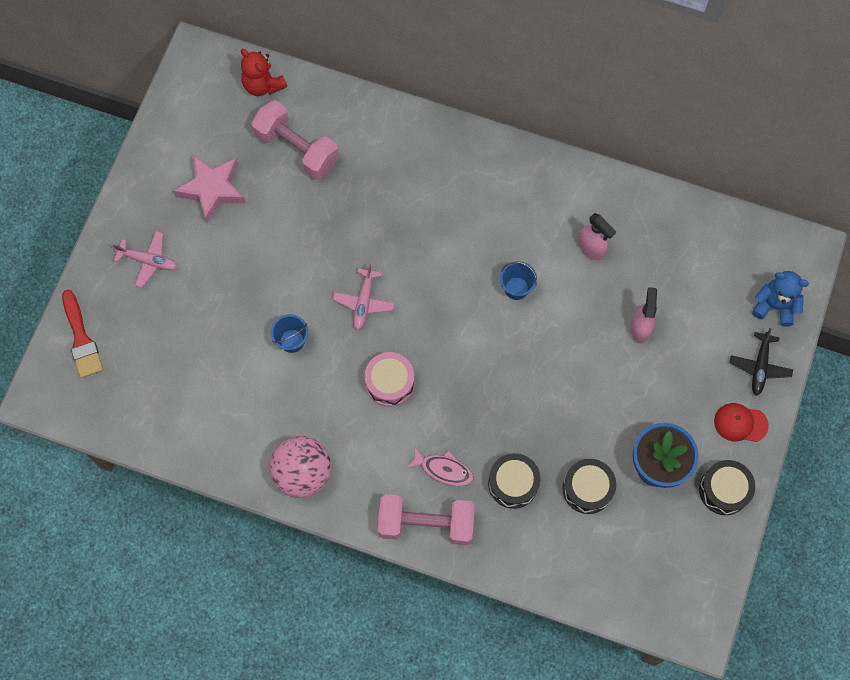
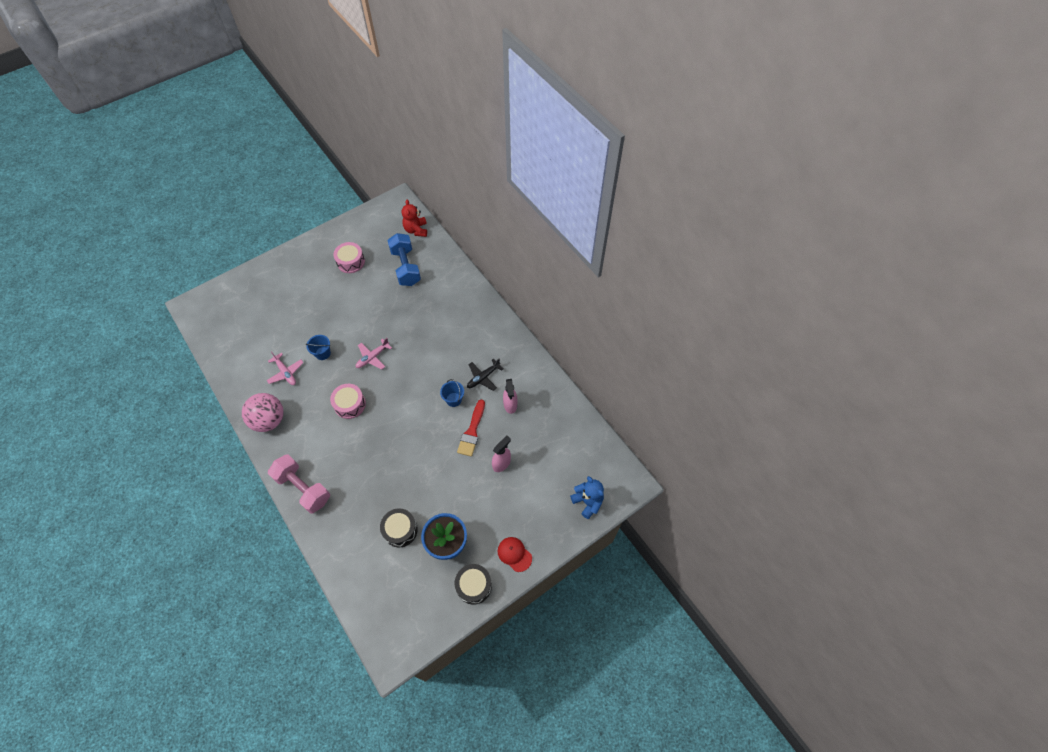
camera: 35 degrees right, 10 degrees down
(81, 338) = (233, 291): red brush -> red brush (472, 431)
(149, 261) = (294, 276): pink plane -> pink plane (286, 372)
(212, 190) = (351, 262): pink star -> pink drum
(297, 149) = (406, 267): pink dumbbell -> blue dumbbell
(443, 469) = (336, 466): pink fish -> none
(513, 483) = (364, 499): black drum -> none
(759, 367) = (551, 530): black plane -> black plane (483, 377)

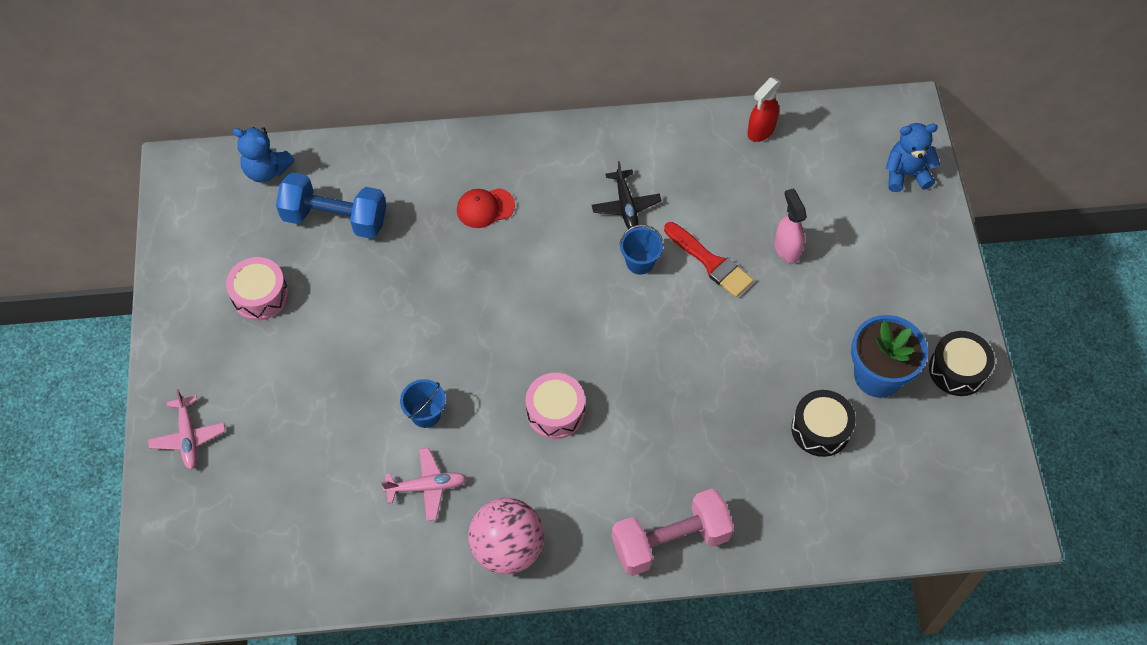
camera: 60 degrees left, 0 degrees up
(372, 357) = (485, 342): pink plane -> pink plane (188, 437)
(416, 230) = (266, 170): red teddy bear -> blue teddy bear
(510, 405) = (696, 193): pink spray bottle -> none
(514, 554) = (936, 298): red cap -> red cap (485, 208)
(569, 416) = (760, 131): none -> red spray bottle

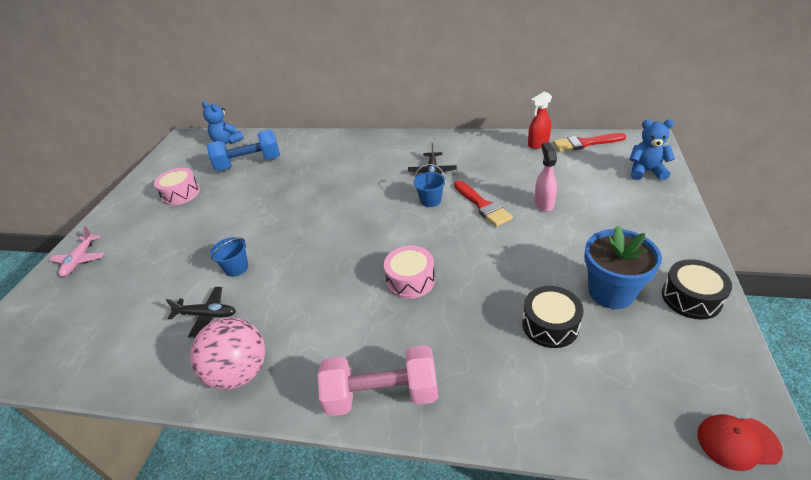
camera: 20 degrees right, 20 degrees down
(335, 218) = (249, 163): blue dumbbell -> blue dumbbell turned 45 degrees counterclockwise
(427, 487) = (207, 315): pink plane -> black plane
(485, 208) = (340, 166): red cap -> red cap (737, 442)
(555, 412) = (329, 280): pink drum -> pink drum (410, 280)
(824, 123) = (585, 143): none -> red brush

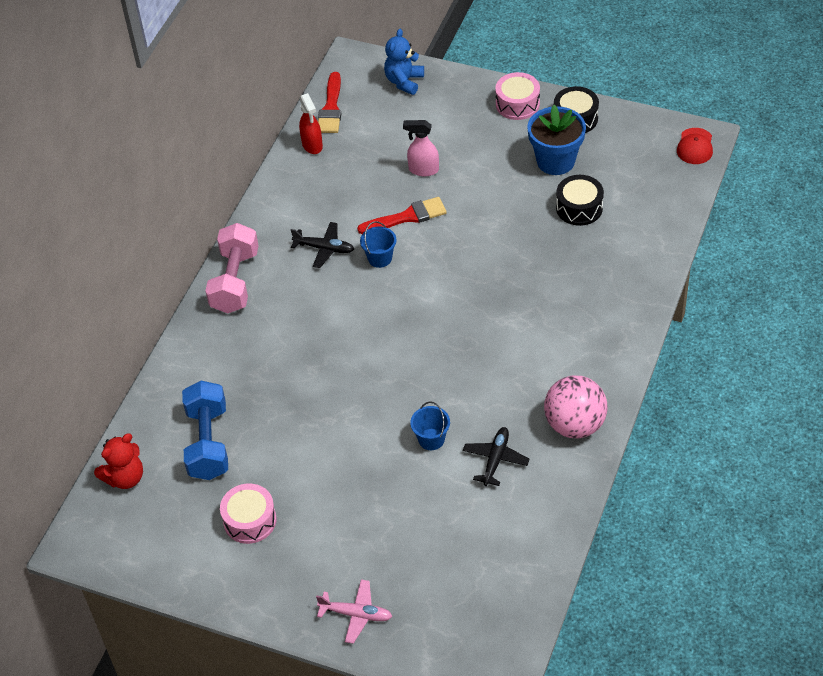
camera: 80 degrees left, 10 degrees up
(227, 141) = (125, 477): blue teddy bear -> red teddy bear
(382, 394) = (620, 324): pink dumbbell -> pink dumbbell (235, 281)
(410, 280) = (499, 291): pink drum -> pink drum (517, 104)

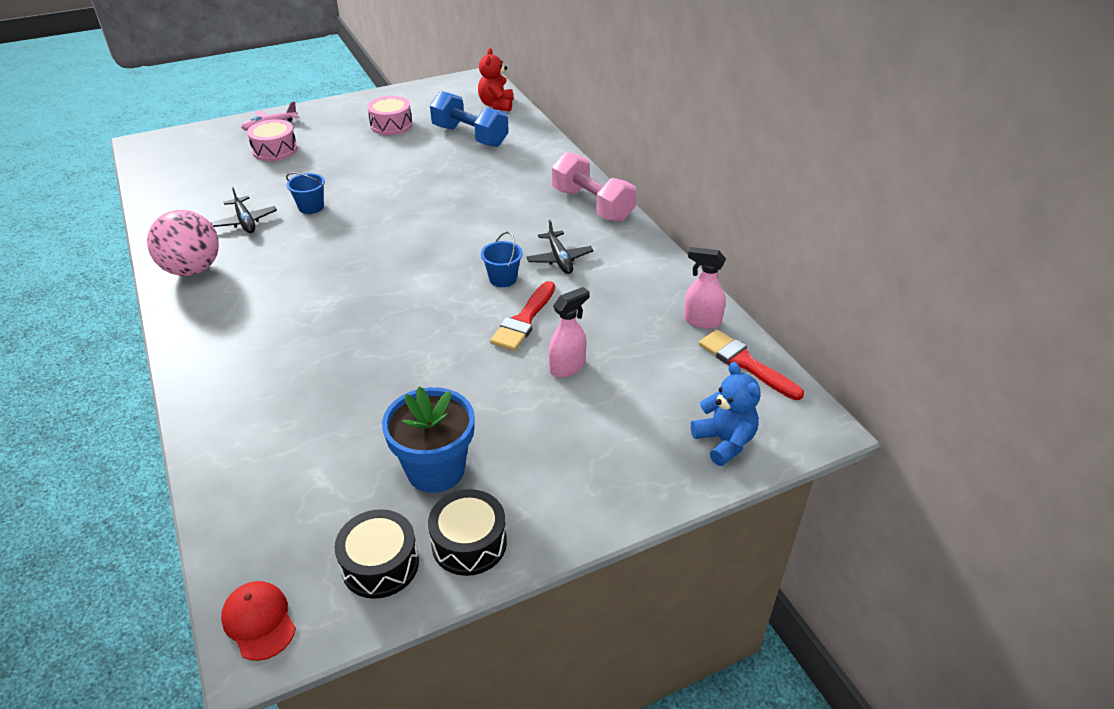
camera: 130 degrees right, 10 degrees down
(312, 145) = (701, 321): red spray bottle -> pink spray bottle
(324, 248) = (559, 259): black plane -> black plane turned 75 degrees counterclockwise
(517, 104) = (564, 509): pink drum -> pink drum (275, 150)
(579, 208) = (353, 436): black drum -> black drum (380, 564)

